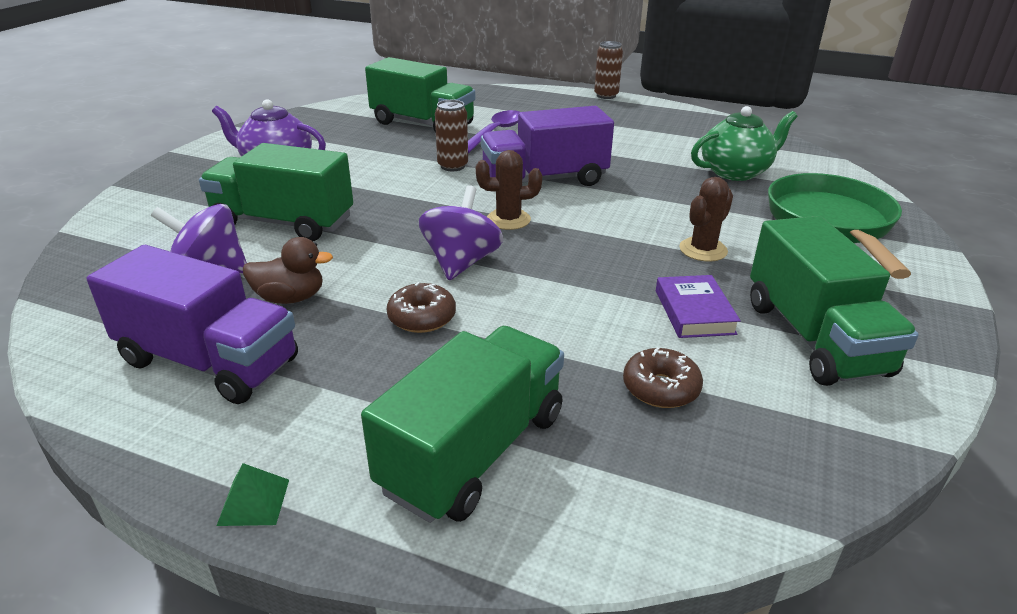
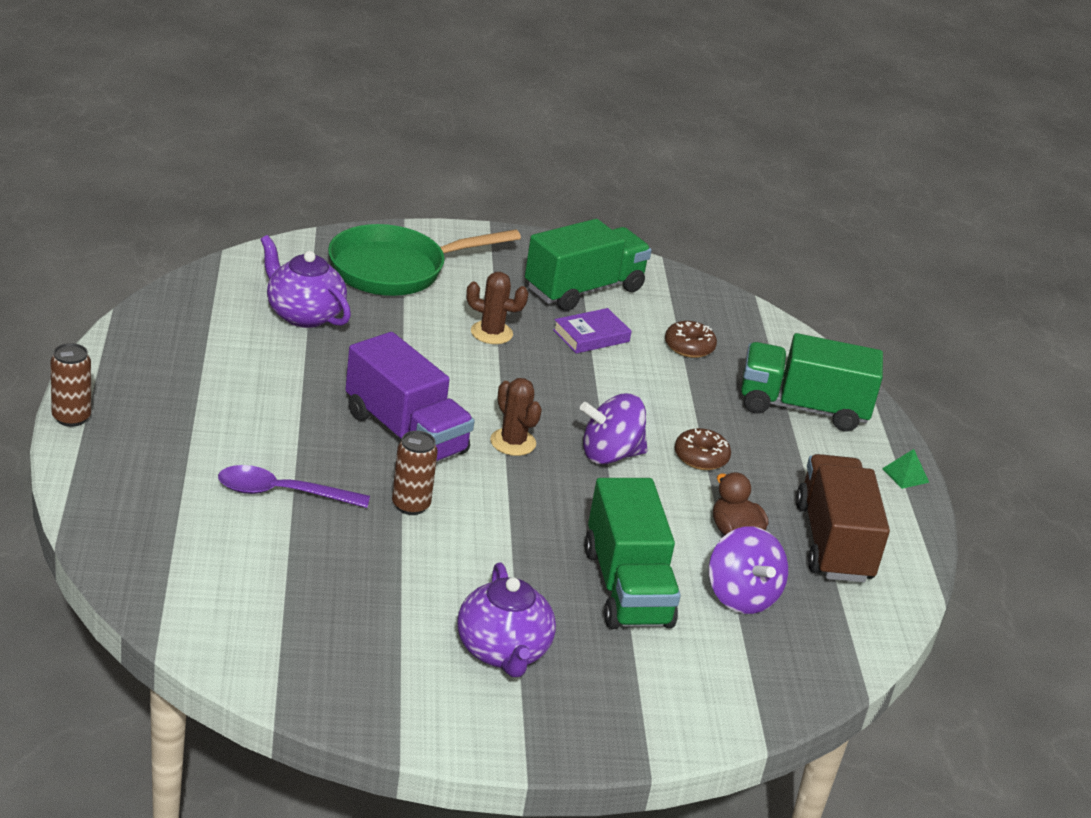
camera: 120 degrees left, 0 degrees up
(209, 361) = (833, 543): purple truck -> brown truck
(422, 124) = (284, 565): green truck -> none
(736, 172) = (303, 314): green teapot -> purple teapot

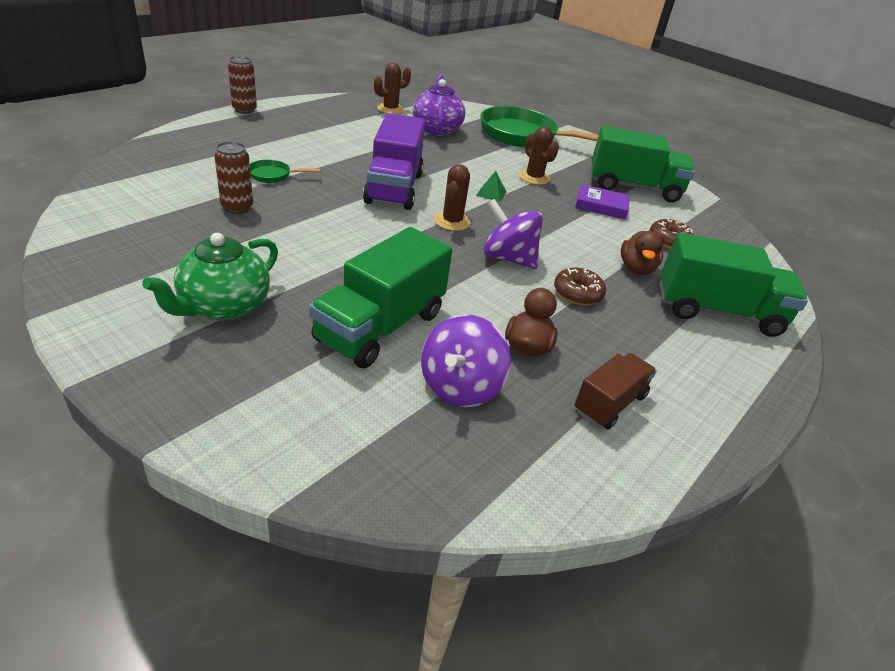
camera: 45 degrees right, 5 degrees up
(207, 311) = (390, 109): none -> brown cactus
(282, 493) = (273, 175): purple spoon -> green pan
(411, 505) = (329, 214): brown can -> brown can (237, 208)
(502, 652) = (223, 306): purple teapot -> green teapot
(705, 399) = (636, 268): none -> brown duck
(802, 408) = (717, 311): green truck -> green truck turned 135 degrees clockwise
(833, 543) = (609, 403): brown truck -> brown truck, size x0.58
(905, 475) = (761, 400): green pyramid -> green pyramid (491, 193)

